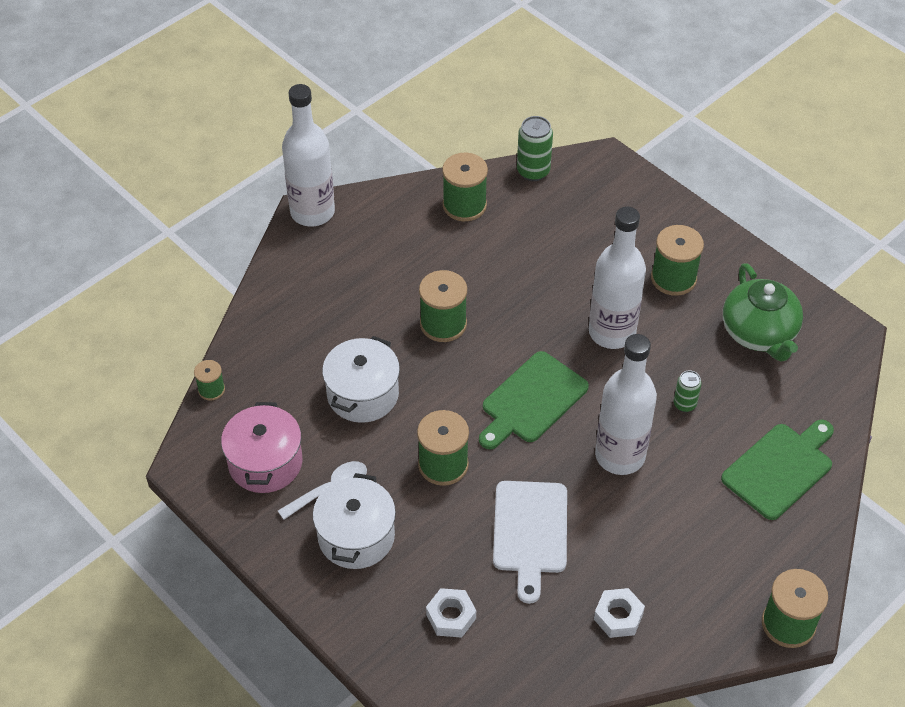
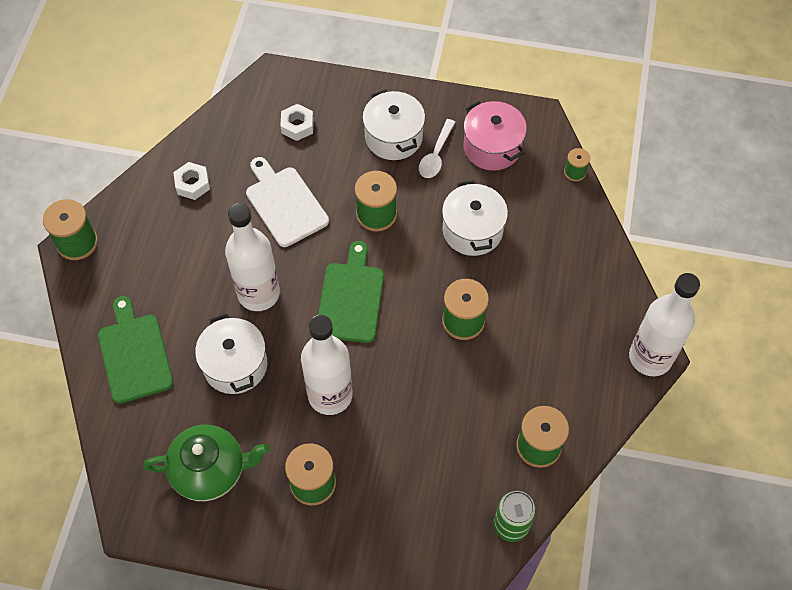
camera: 145 degrees right, 10 degrees up
(684, 404) = (235, 365): green can -> white pot
(759, 333) = (210, 470): green teapot -> green teapot turned 135 degrees clockwise
(780, 468) = (134, 354): green cutting board -> green cutting board turned 150 degrees clockwise

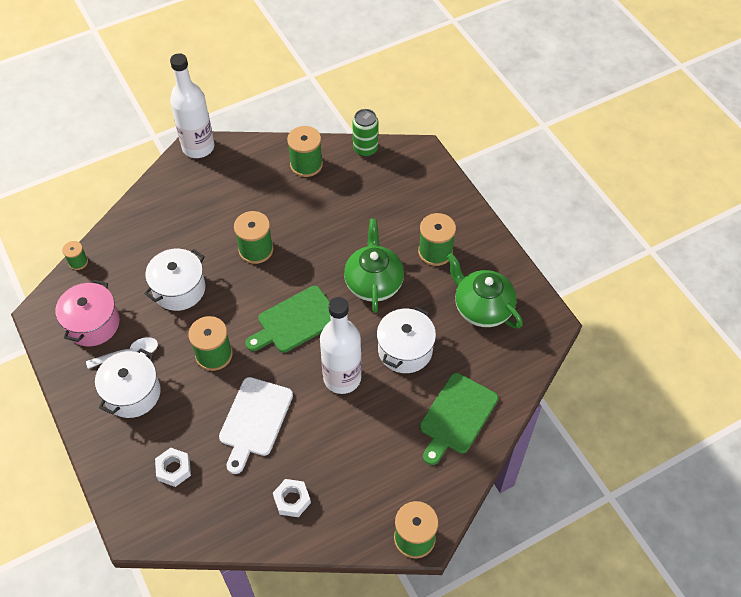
camera: 130 degrees left, 5 degrees down
(330, 395) = (373, 283): white bottle -> green teapot

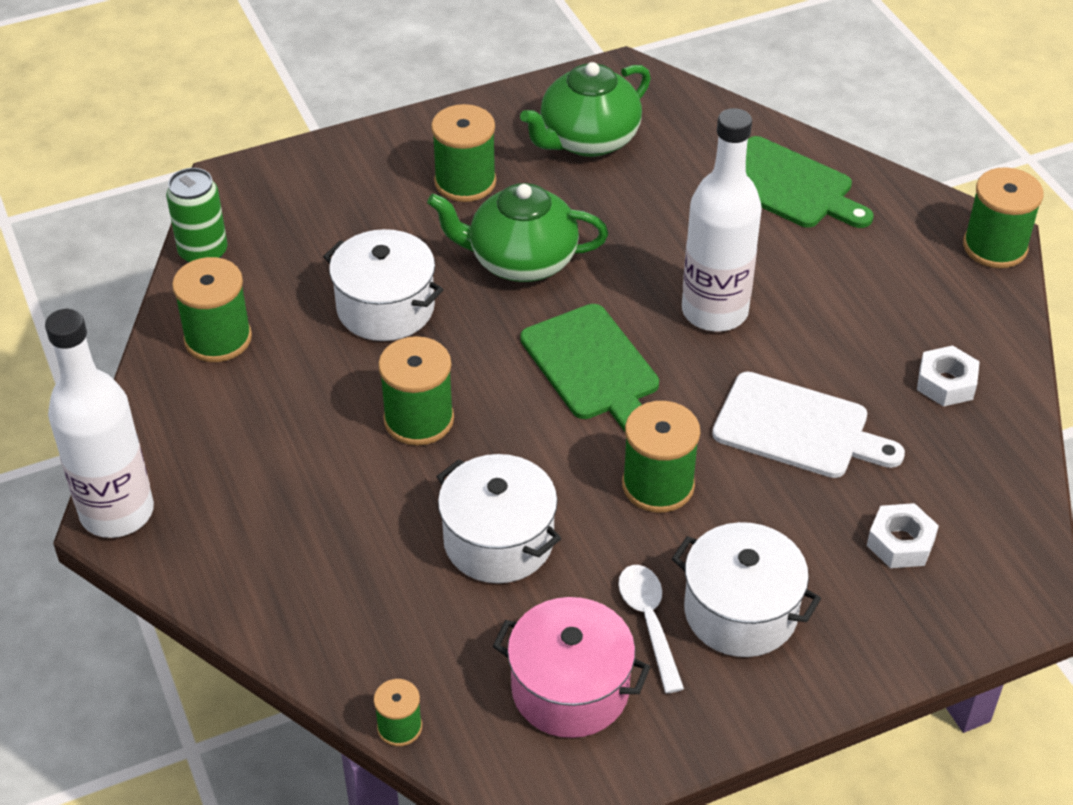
camera: 85 degrees left, 10 degrees down
(405, 350) = (662, 233): white pot -> white pot (385, 308)

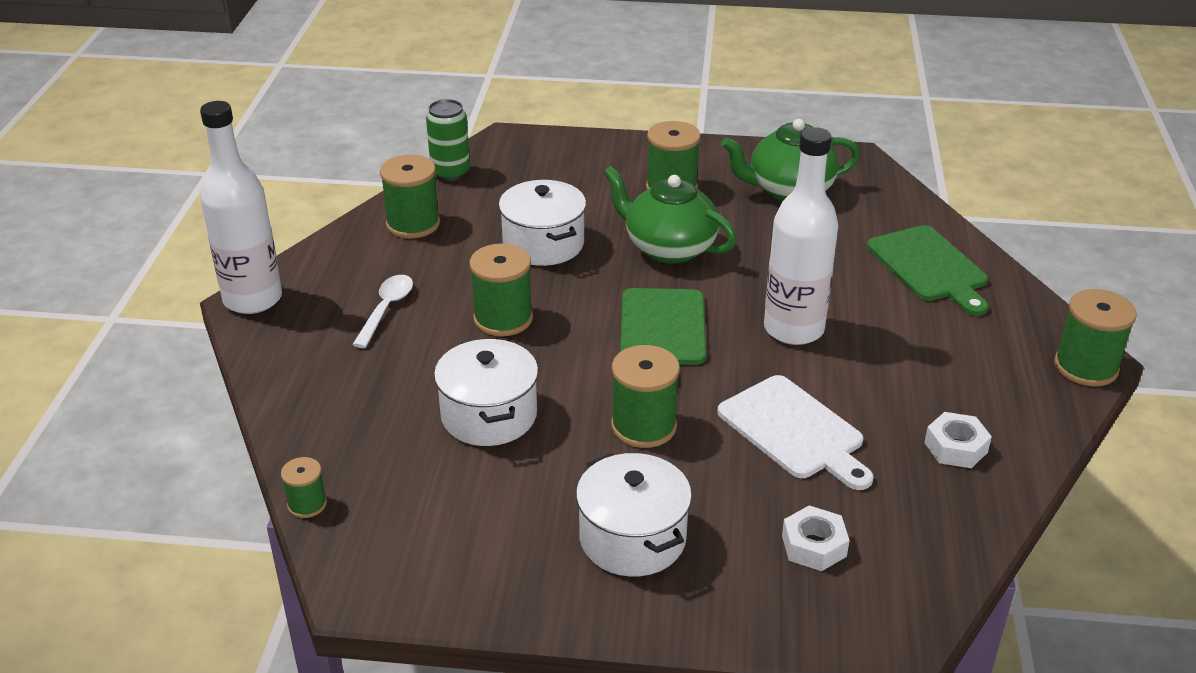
camera: 30 degrees right, 10 degrees down
(570, 689) = (451, 533): pink pot -> none
(649, 622) = (553, 515): white spoon -> white spoon (386, 310)

